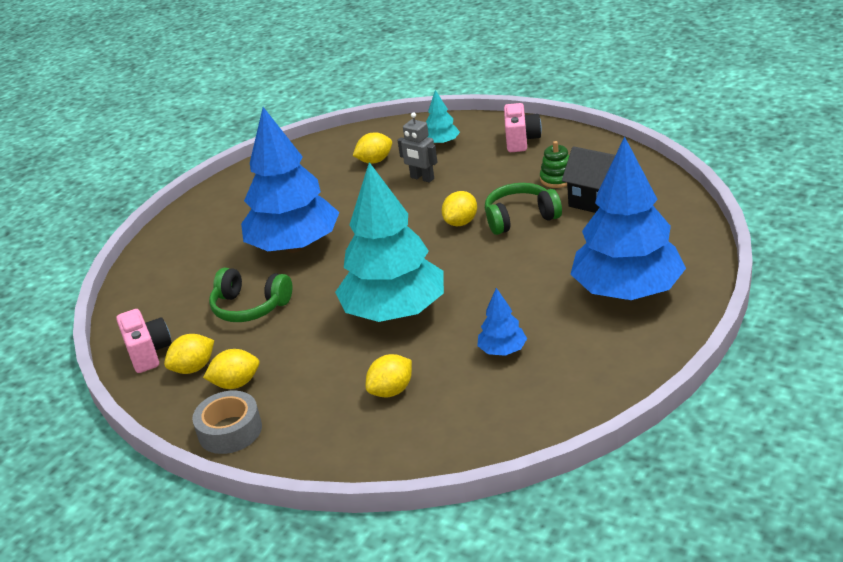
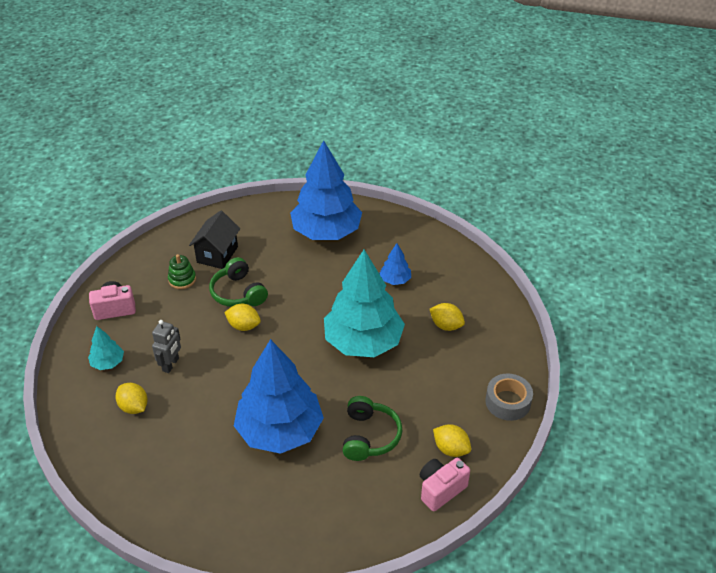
camera: 110 degrees left, 10 degrees up
(236, 384) = (461, 414): yellow lemon -> none

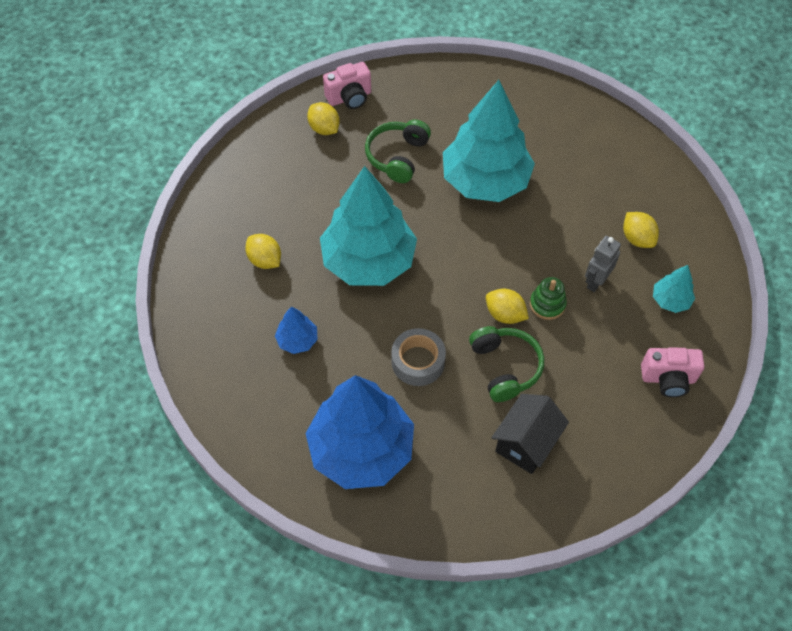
camera: 165 degrees left, 15 degrees up
(182, 279) = (578, 408): green stacking toy -> green stacking toy (547, 304)
(279, 430) = (485, 181): blue tree -> turquoise tree
(508, 402) = (245, 160): grey tape -> grey tape (418, 361)

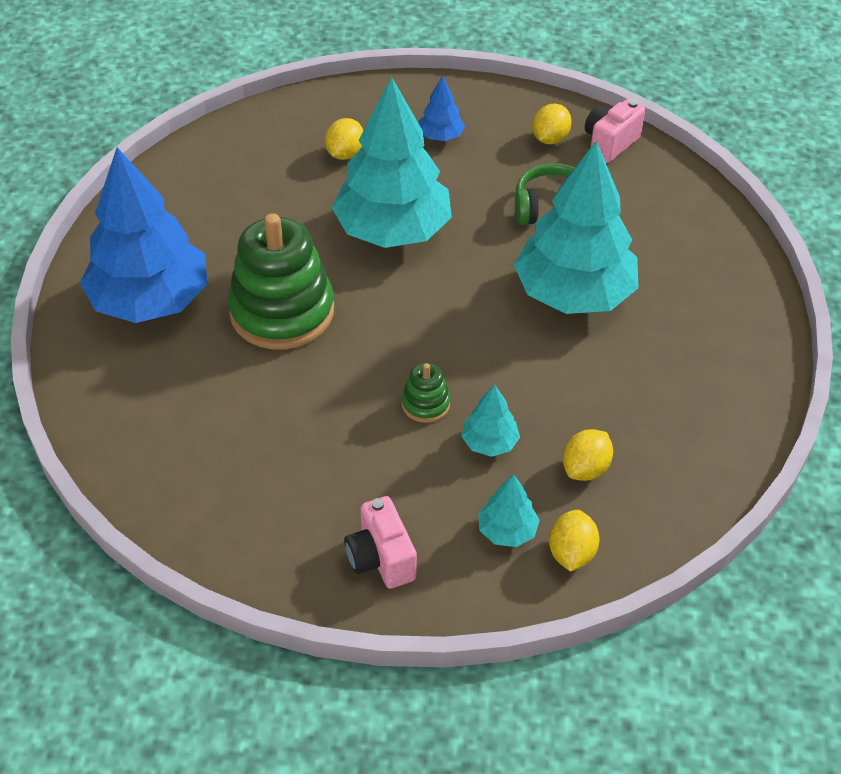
camera: 65 degrees right, 10 degrees down
(297, 340) = (259, 210): blue tree -> blue tree (440, 136)
(349, 98) = (610, 143): pink camera -> pink camera turned 90 degrees clockwise
(418, 361) = (282, 312): grey tape -> green stacking toy
(505, 314) = (388, 368): yellow lemon -> yellow lemon (571, 553)
(505, 367) = (313, 389): green headphones -> none
(526, 443) = (220, 438): black house -> none
(596, 281) = (489, 443): grey robot -> turquoise tree

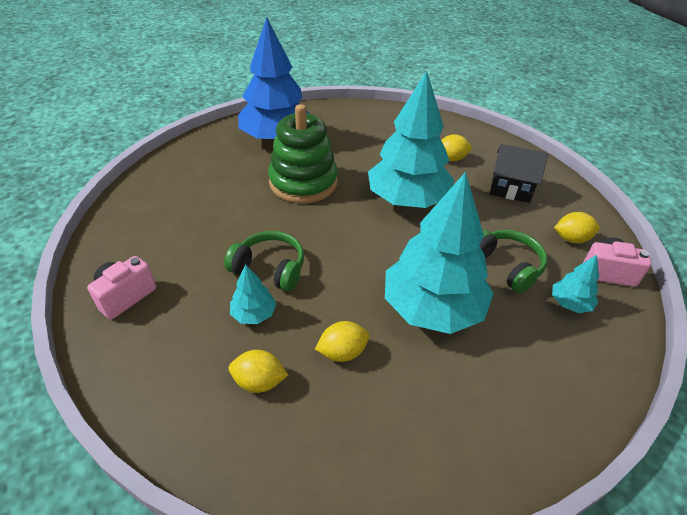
camera: 60 degrees right, 5 degrees down
(425, 404) = (269, 268): green stacking toy -> green headphones
(440, 136) = (510, 189): blue tree -> black house
(507, 530) = (175, 355): turquoise tree -> turquoise tree (570, 303)
(571, 553) = (168, 404): yellow lemon -> yellow lemon (342, 352)

